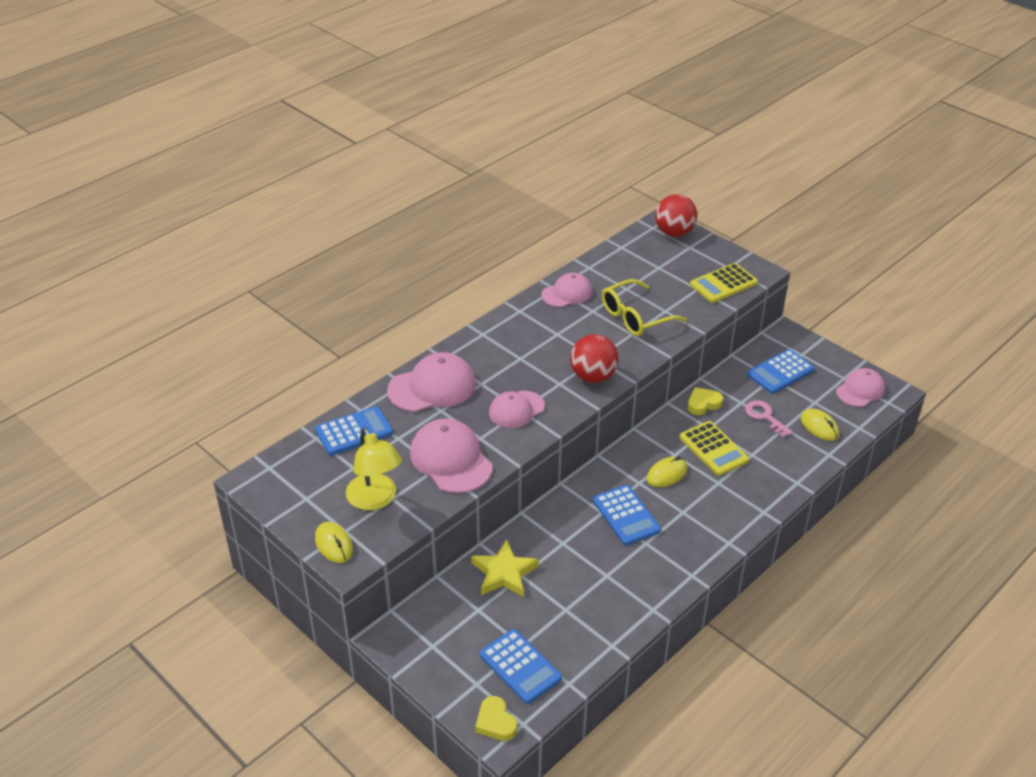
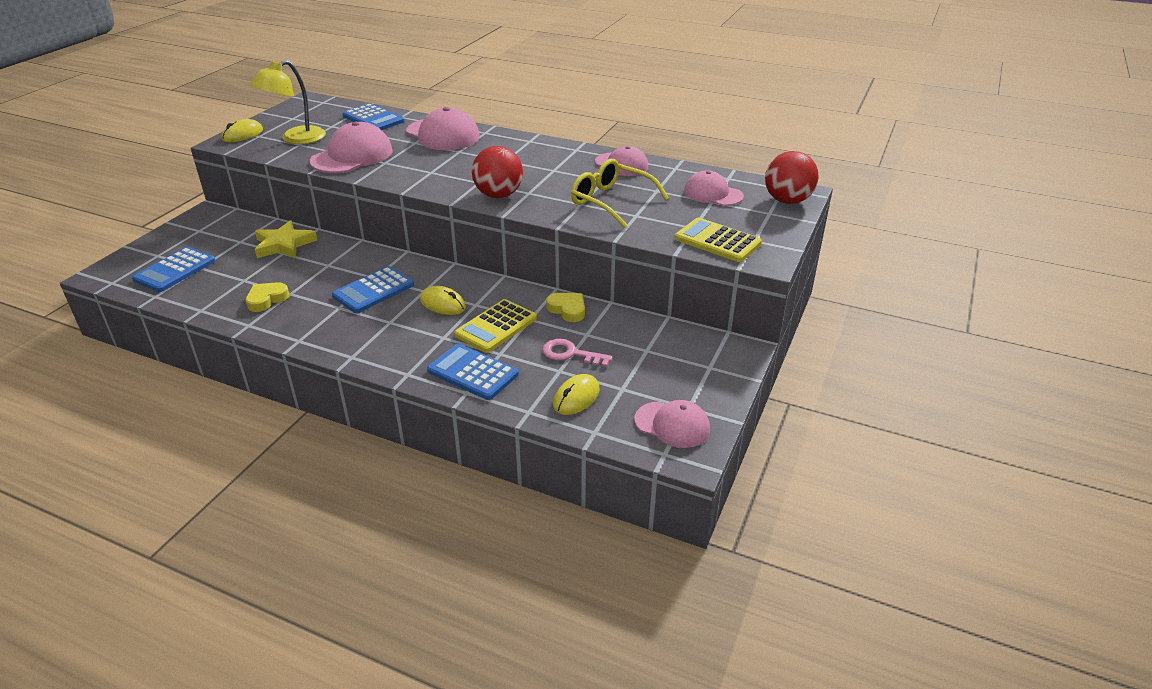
camera: 70 degrees right, 5 degrees down
(495, 722) = (114, 270): yellow heart -> yellow heart (266, 299)
(516, 409) = (430, 170): pink cap -> pink cap (713, 194)
(765, 417) = (570, 354): pink key -> pink key turned 105 degrees counterclockwise
(780, 372) = (661, 355): blue calculator -> blue calculator (472, 373)

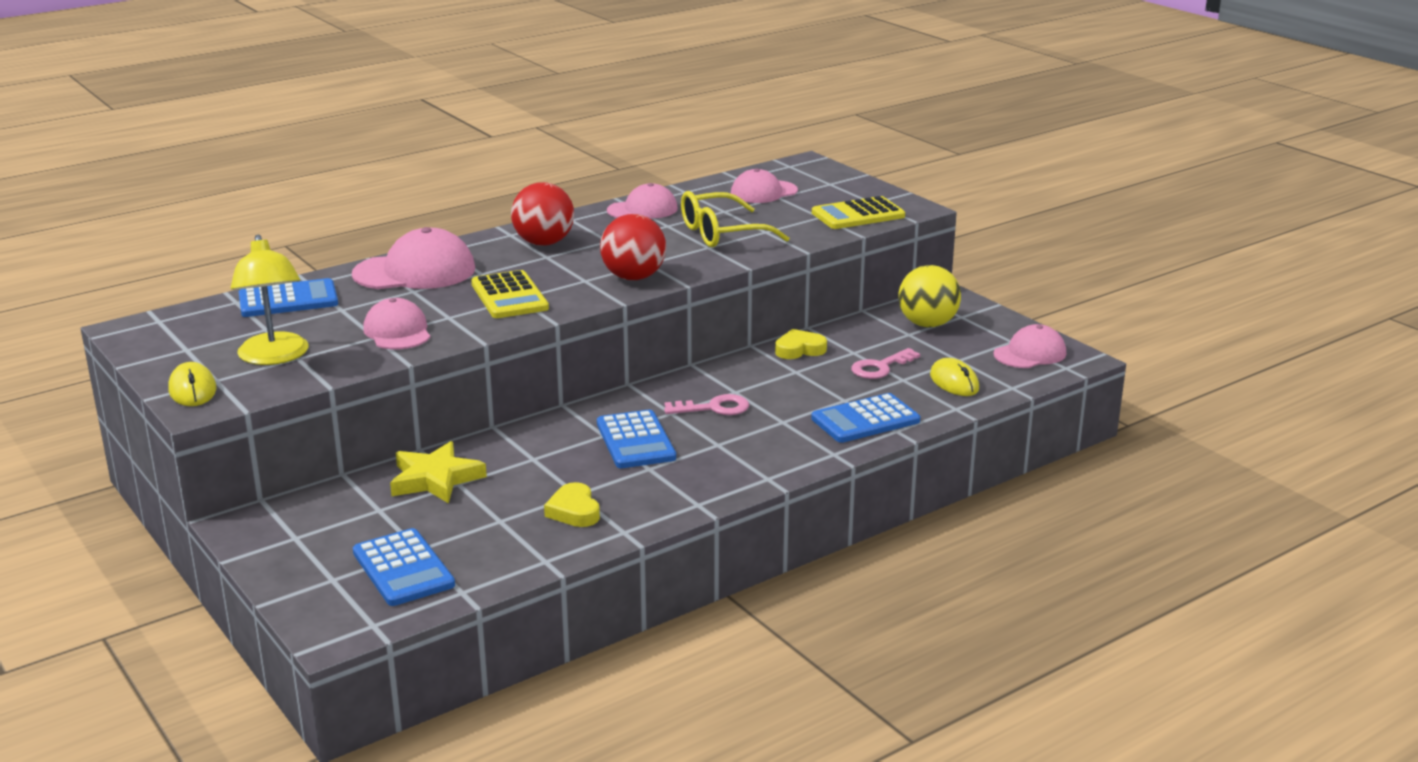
camera: 60 degrees left, 10 degrees down
(352, 156) = (397, 332): pink cap -> pink cap, size x0.65
(443, 304) = (714, 408): yellow mouse -> pink key
(496, 327) = (792, 390): yellow calculator -> yellow calculator (509, 296)
(675, 354) = (927, 324): none -> yellow ball
(787, 200) = (815, 171): red ball -> red ball (544, 243)

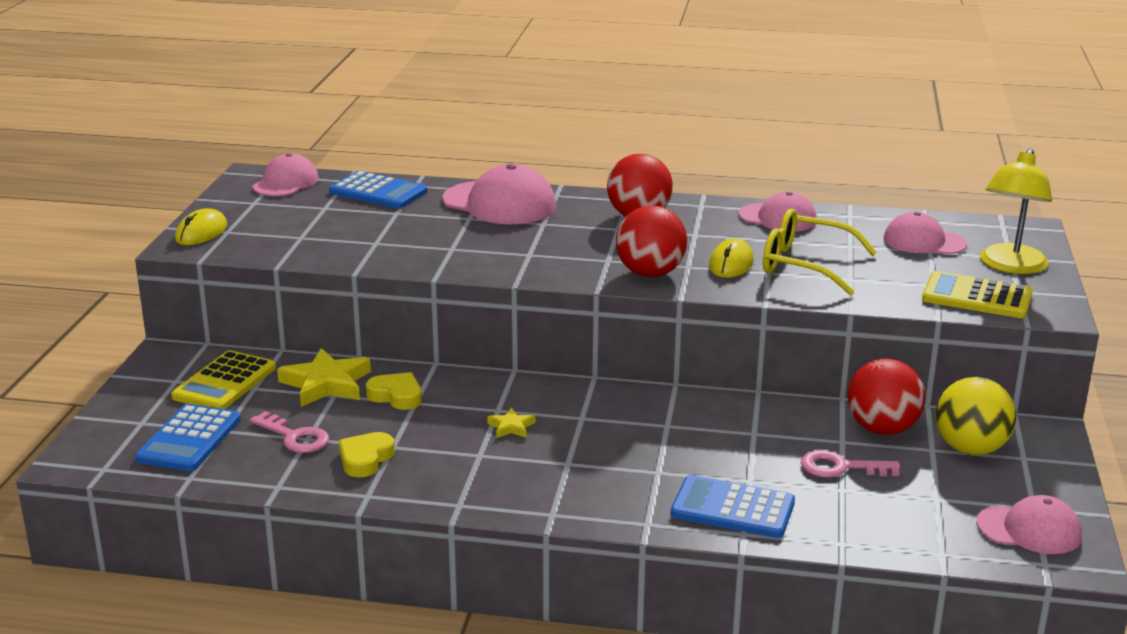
camera: 45 degrees right, 0 degrees up
(274, 357) = (289, 230): yellow lamp -> yellow lamp (1010, 266)
(397, 332) = (396, 245): pink cap -> pink cap (286, 183)
(509, 296) = (525, 250): yellow calculator -> yellow calculator (225, 382)
(636, 441) = (511, 427): blue calculator -> yellow star
(714, 408) = (622, 431): pink key -> pink key (294, 437)
(799, 349) = (794, 415): yellow heart -> yellow heart (396, 396)
(862, 335) = (882, 429): none -> red ball
(954, 382) = (889, 517): yellow mouse -> yellow mouse (731, 264)

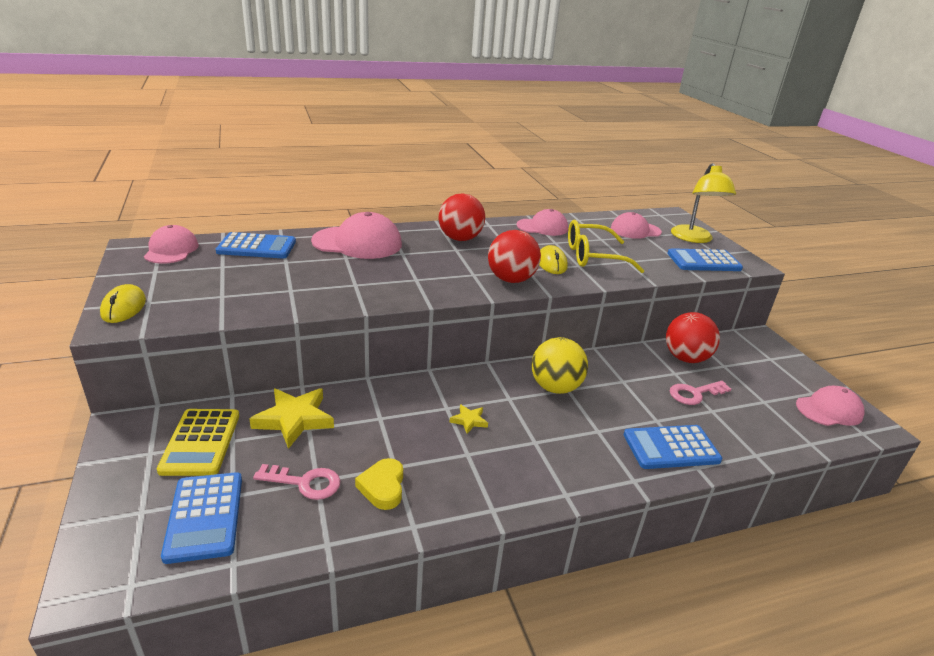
camera: 30 degrees left, 5 degrees up
(396, 396) = (361, 416): yellow heart -> none
(970, 448) = (741, 360): yellow ball -> yellow ball (555, 387)
(977, 297) = (703, 261): yellow calculator -> blue calculator

